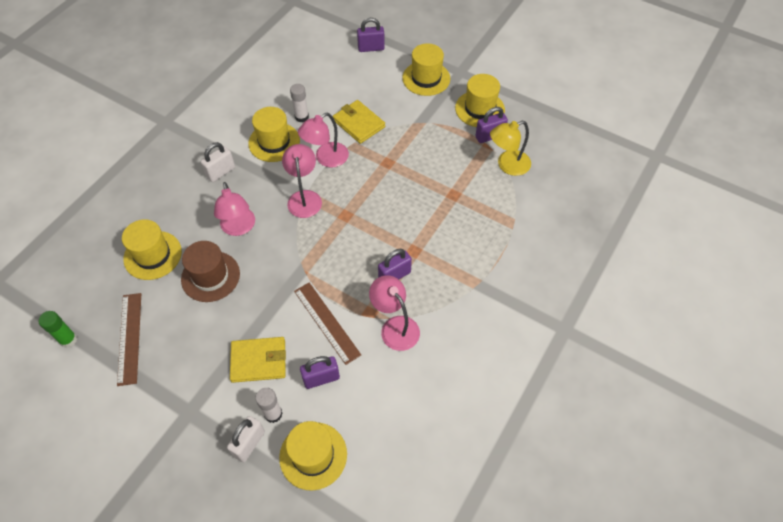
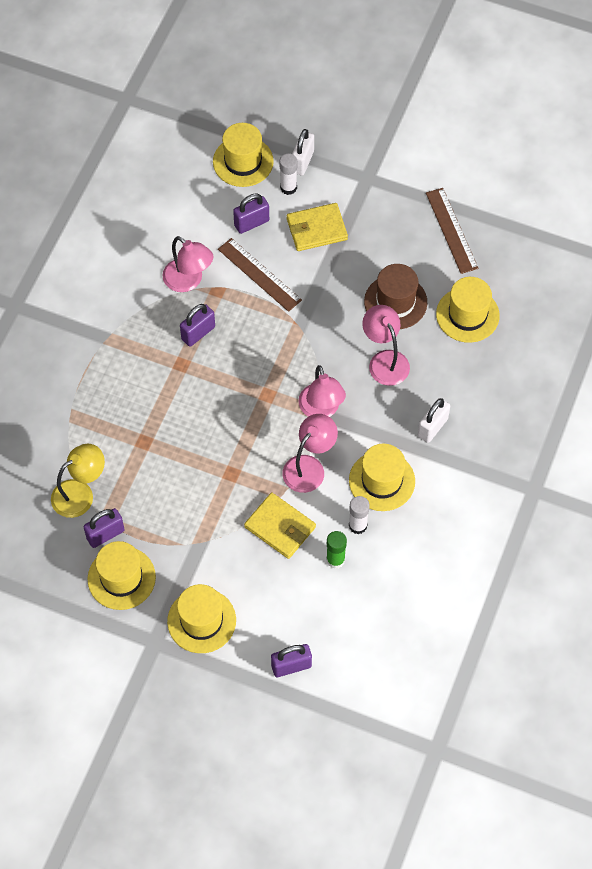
camera: 170 degrees right, 5 degrees up
(68, 339) = (511, 220): green glue stick -> green glue stick (335, 560)

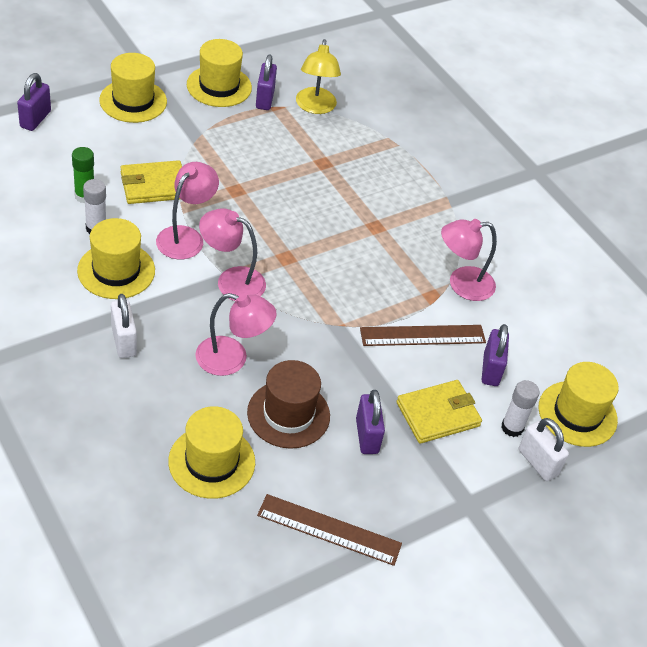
camera: 120 degrees right, 15 degrees down
(198, 333) = (397, 256): purple padlock -> purple padlock (367, 436)
(309, 467) = (186, 236): pink lamp -> pink lamp turned 135 degrees counterclockwise
(316, 229) = (438, 414): yellow wallet -> yellow wallet turned 45 degrees clockwise

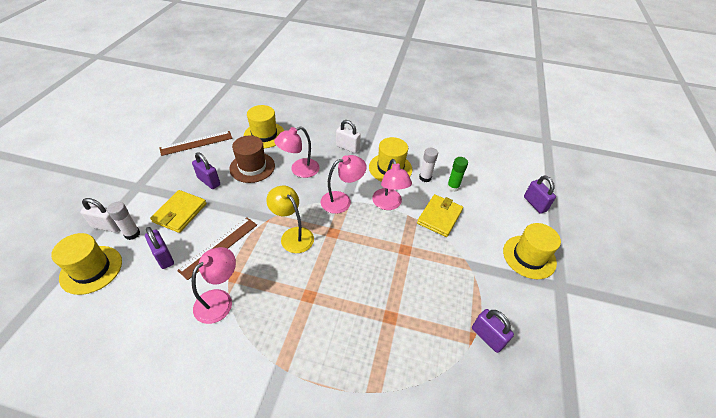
camera: 140 degrees right, 0 degrees up
(219, 86) = (520, 318): yellow hat -> none
(315, 107) = (455, 366): yellow lamp -> yellow lamp (293, 235)

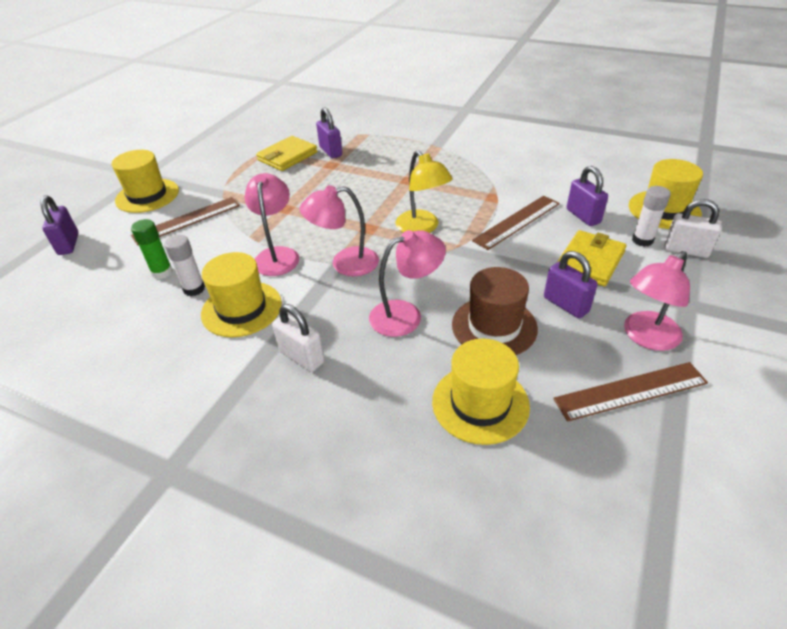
camera: 165 degrees left, 5 degrees down
(219, 300) = (501, 181): pink lamp -> pink lamp (646, 337)
(439, 217) = (217, 237): yellow wallet -> yellow wallet (287, 156)
(473, 231) = (187, 220): none -> brown ruler
(487, 337) = (250, 151): purple padlock -> purple padlock (330, 151)

